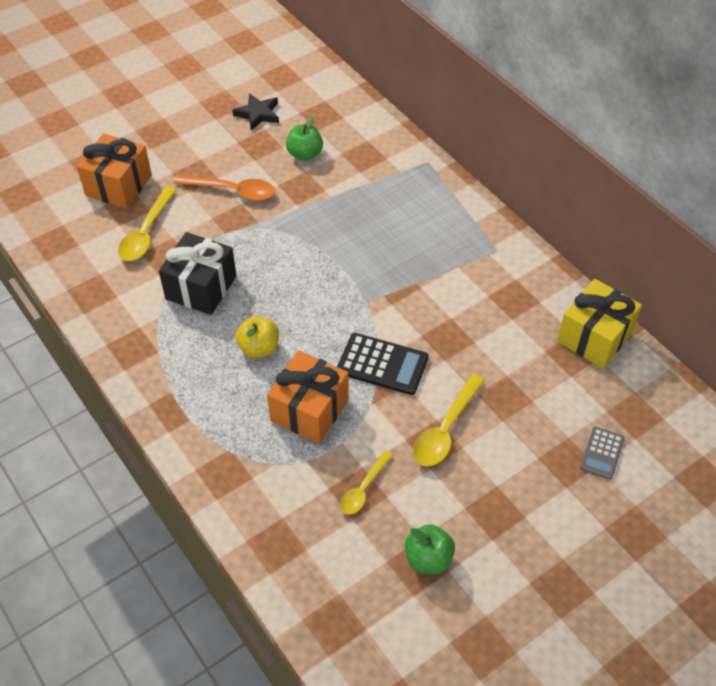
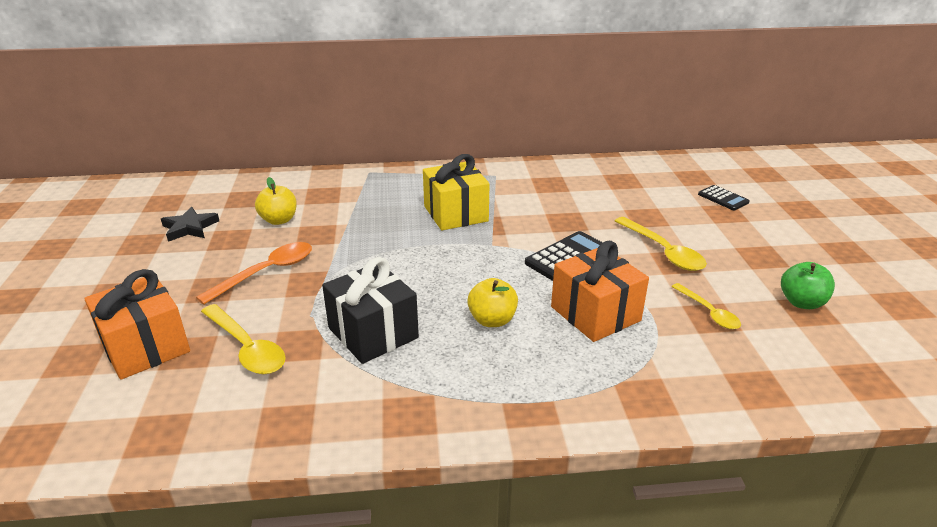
camera: 60 degrees left, 20 degrees down
(305, 154) = (279, 220): green apple -> yellow apple
(594, 337) = (613, 168): yellow gift -> yellow gift (456, 213)
(602, 453) = (723, 198): grey calculator -> black calculator

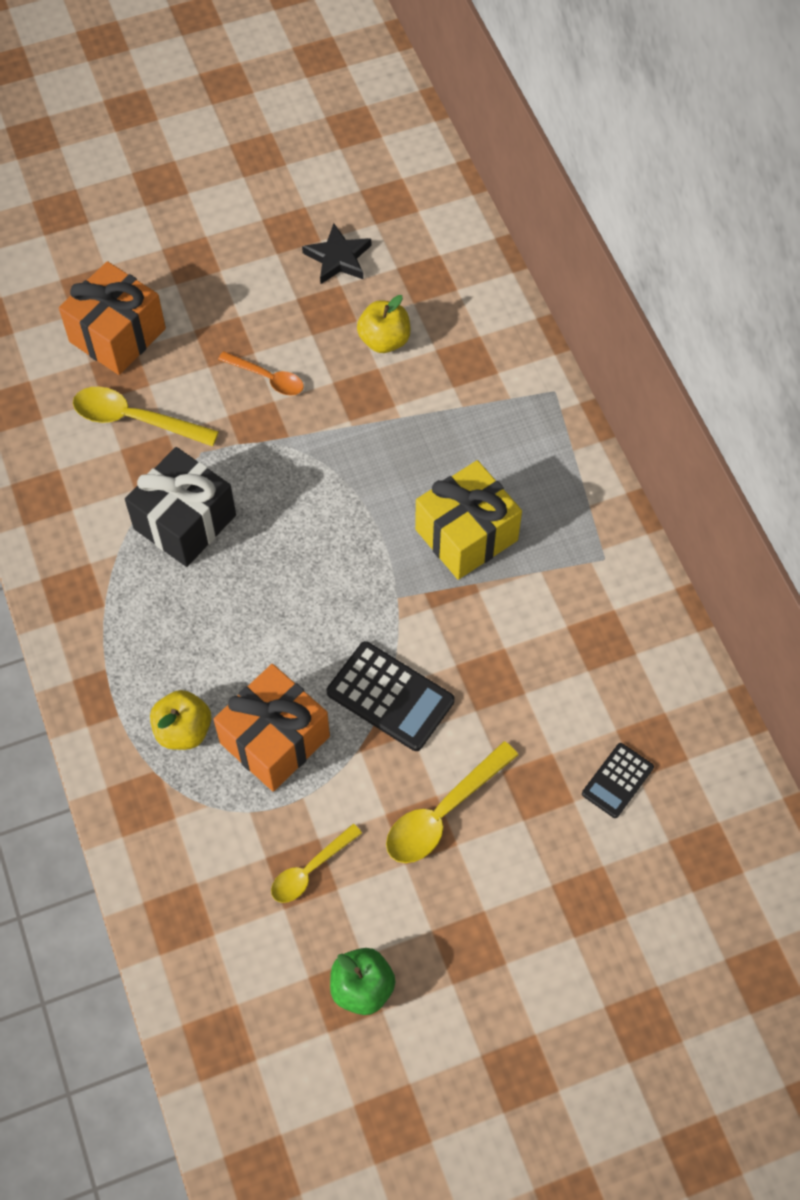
camera: 75 degrees right, 30 degrees up
(247, 348) = (135, 419): yellow spoon -> yellow spoon turned 75 degrees clockwise
(267, 272) = (267, 378): orange spoon -> orange spoon, size x0.64
(492, 320) = (235, 632): yellow apple -> yellow apple (183, 730)
(723, 198) = (639, 900): black calculator -> black calculator (617, 780)

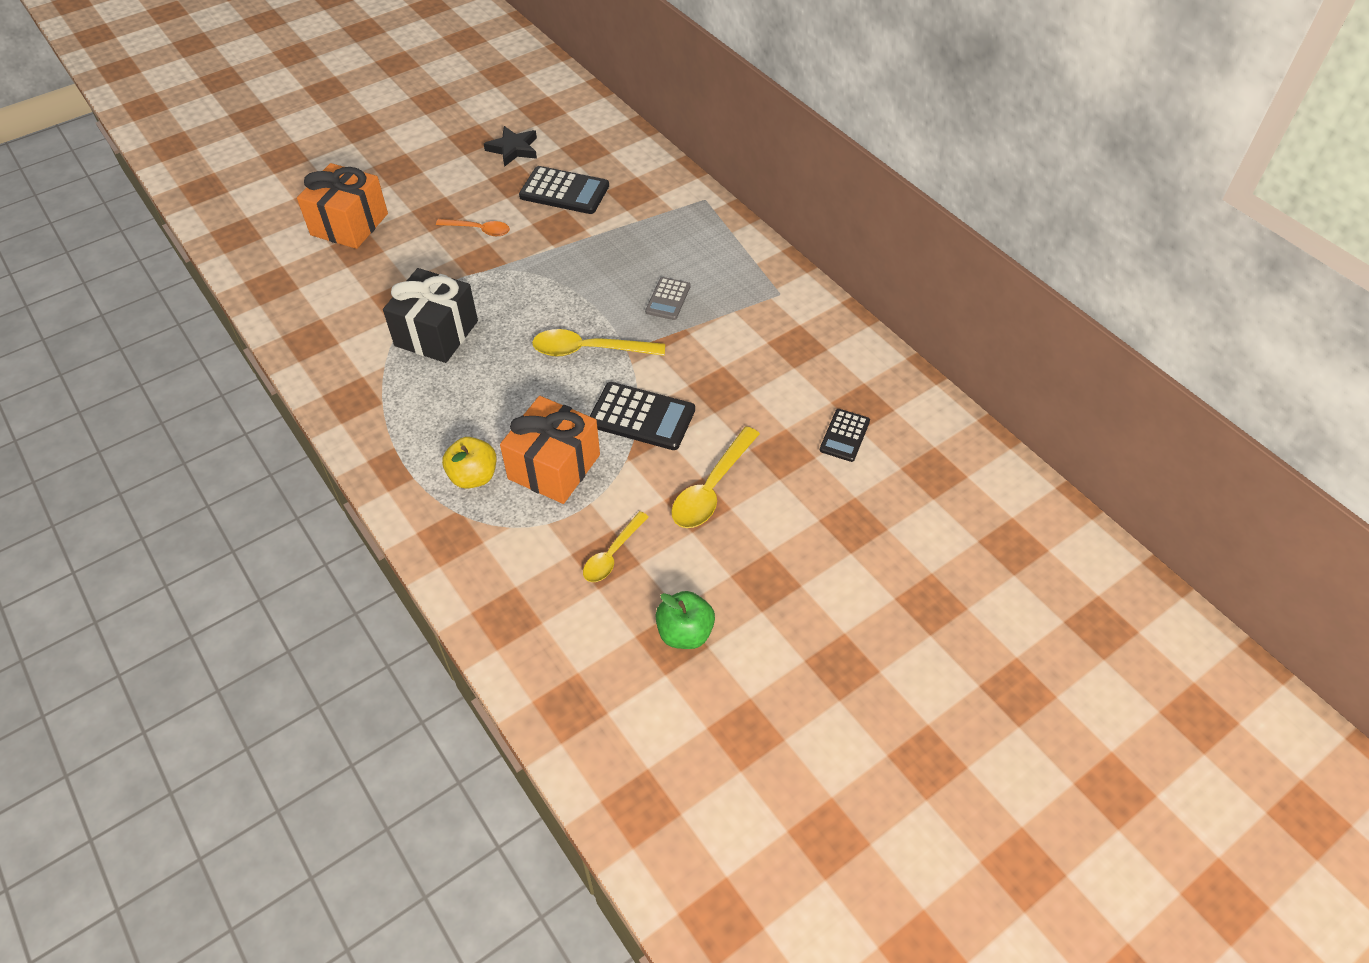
camera: 15 degrees left, 10 degrees down
(135, 419) = (377, 275): yellow spoon -> yellow spoon (589, 350)
(384, 340) = (564, 191): yellow apple -> black calculator
(466, 535) = (668, 299): yellow gift -> grey calculator

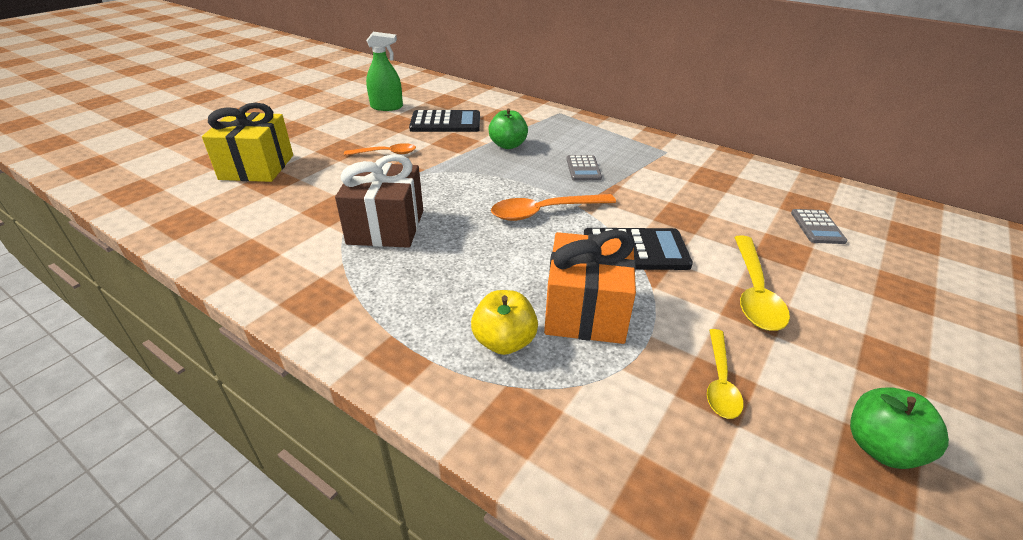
camera: 20 degrees left, 15 degrees down
(349, 224) = (257, 167): orange gift -> yellow gift
(436, 333) = (386, 227): black gift -> brown gift
(513, 149) = (387, 107): black star -> green spray bottle
(589, 350) = (544, 212): yellow spoon -> orange spoon
(611, 245) = (508, 145): none -> green apple
(844, 435) = (817, 227): black calculator -> grey calculator

